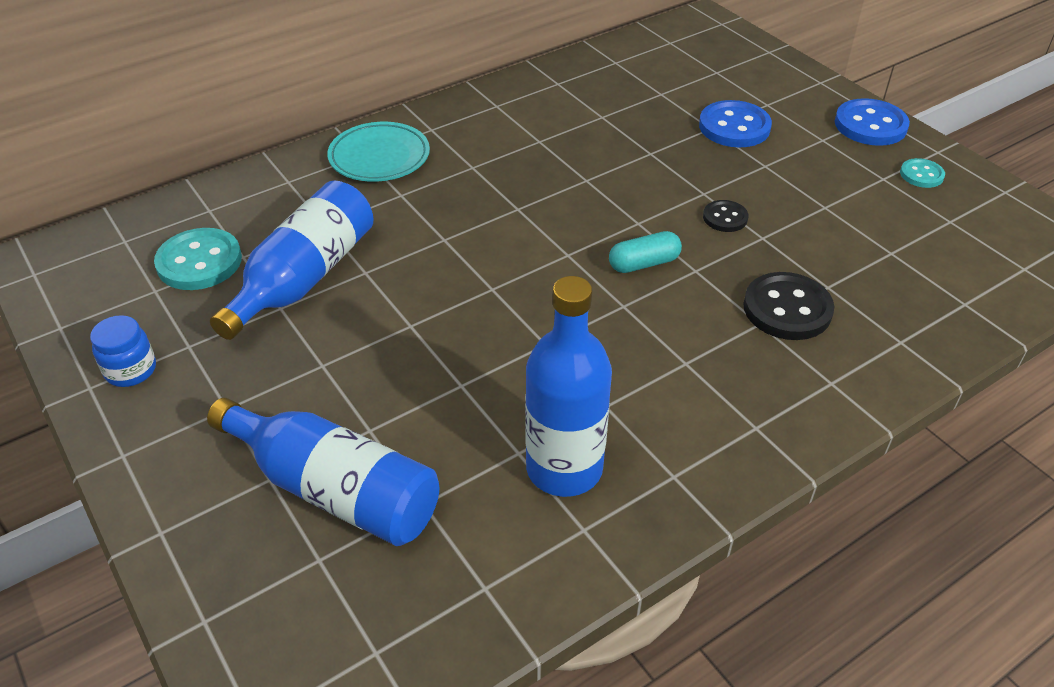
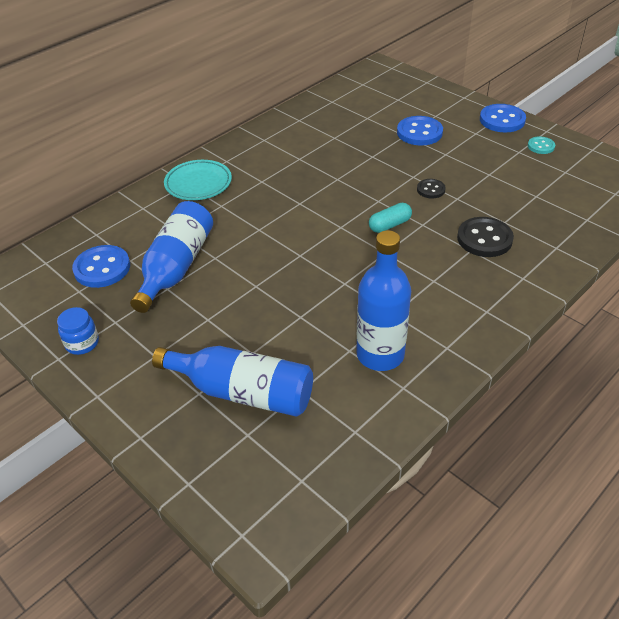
camera: 10 degrees left, 0 degrees up
(199, 262) = (102, 268): turquoise button -> blue button

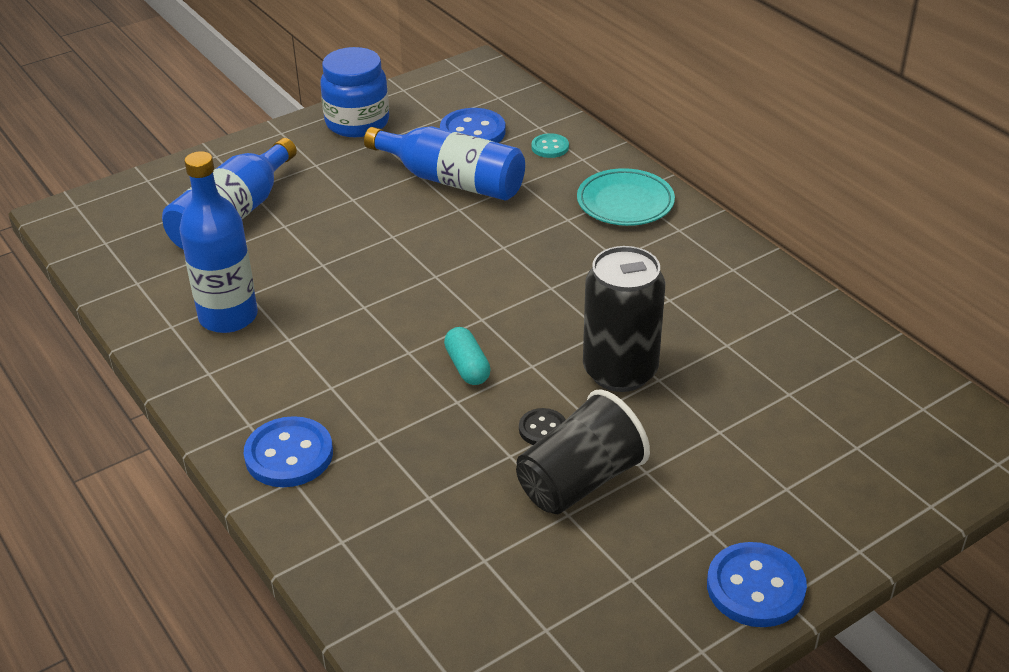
camera: 100 degrees right, 5 degrees down
(82, 343) = (357, 123): blue jar -> blue jar, size x1.80
(371, 169) = (620, 371): none -> black can
(419, 132) = (725, 452): blue button -> blue button (289, 455)
(464, 173) = (579, 482): none -> black cup
(484, 239) = (396, 461): black button -> none
(541, 146) = (643, 620): turquoise button -> turquoise button (550, 147)

